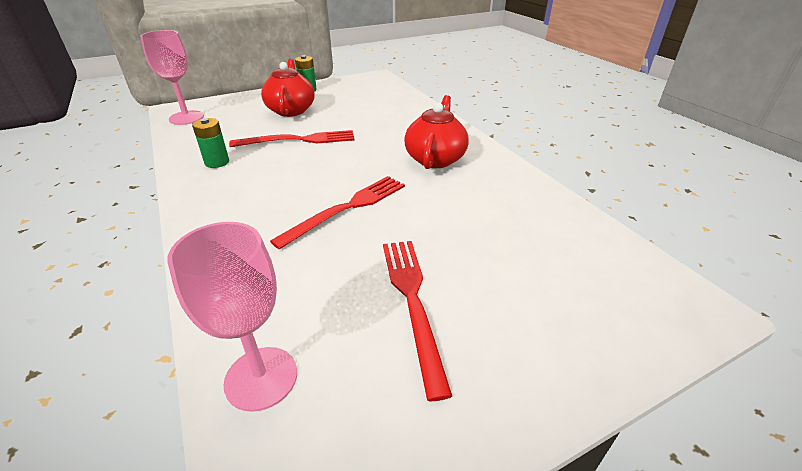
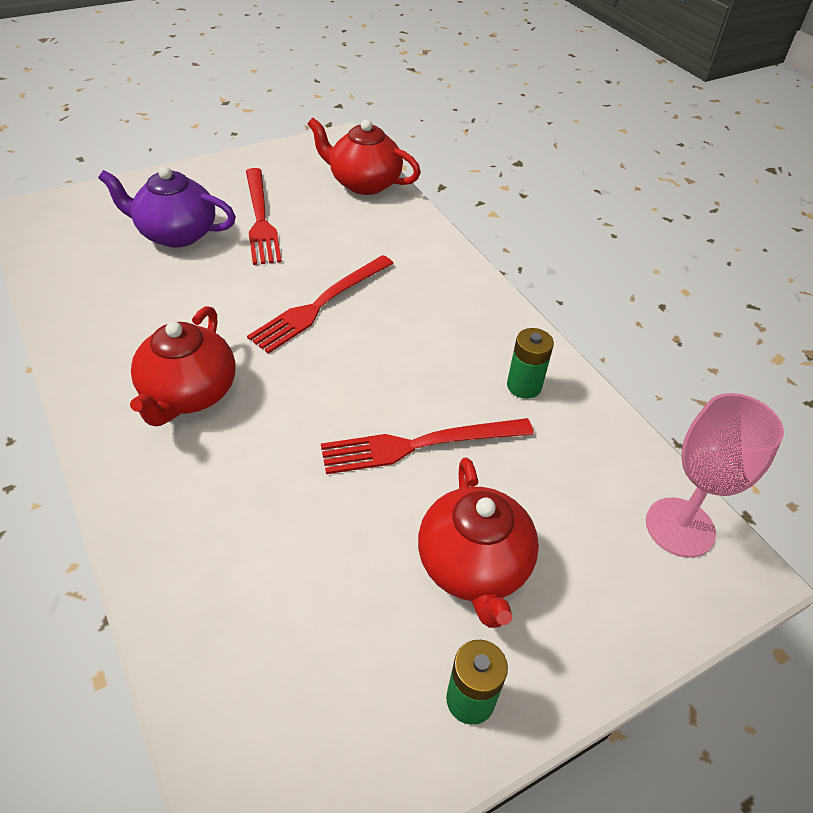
camera: 175 degrees right, 10 degrees up
(261, 378) = (363, 183): pink goblet -> red teapot
(504, 277) = (176, 234): none -> purple teapot

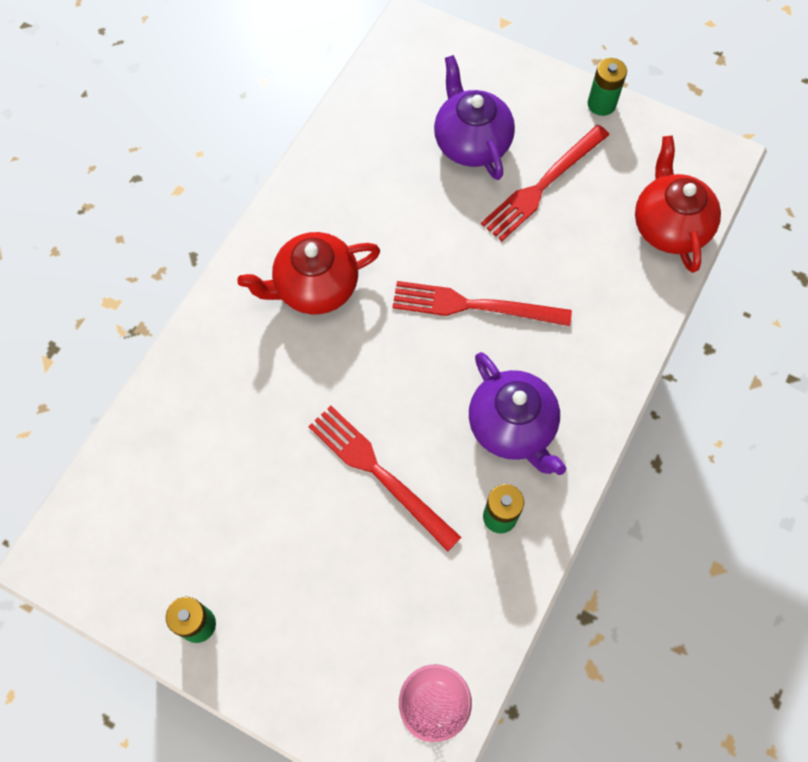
camera: 60 degrees right, 20 degrees up
(232, 162) = (601, 104): none -> green battery
(450, 338) = (512, 427): none -> purple teapot
(474, 566) = (296, 573): red teapot -> none

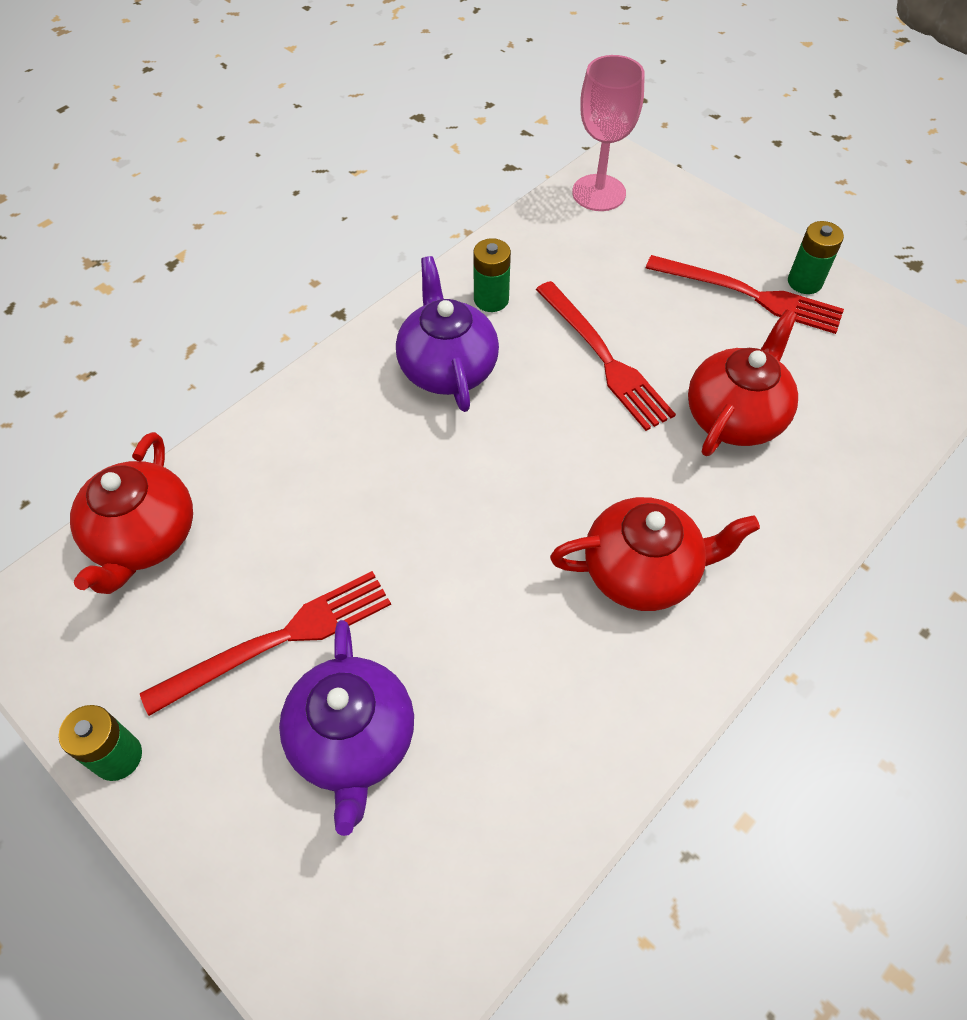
camera: 165 degrees left, 10 degrees down
(258, 440) = (735, 416): none -> red teapot
(474, 306) = (441, 500): red fork -> red fork (750, 295)

